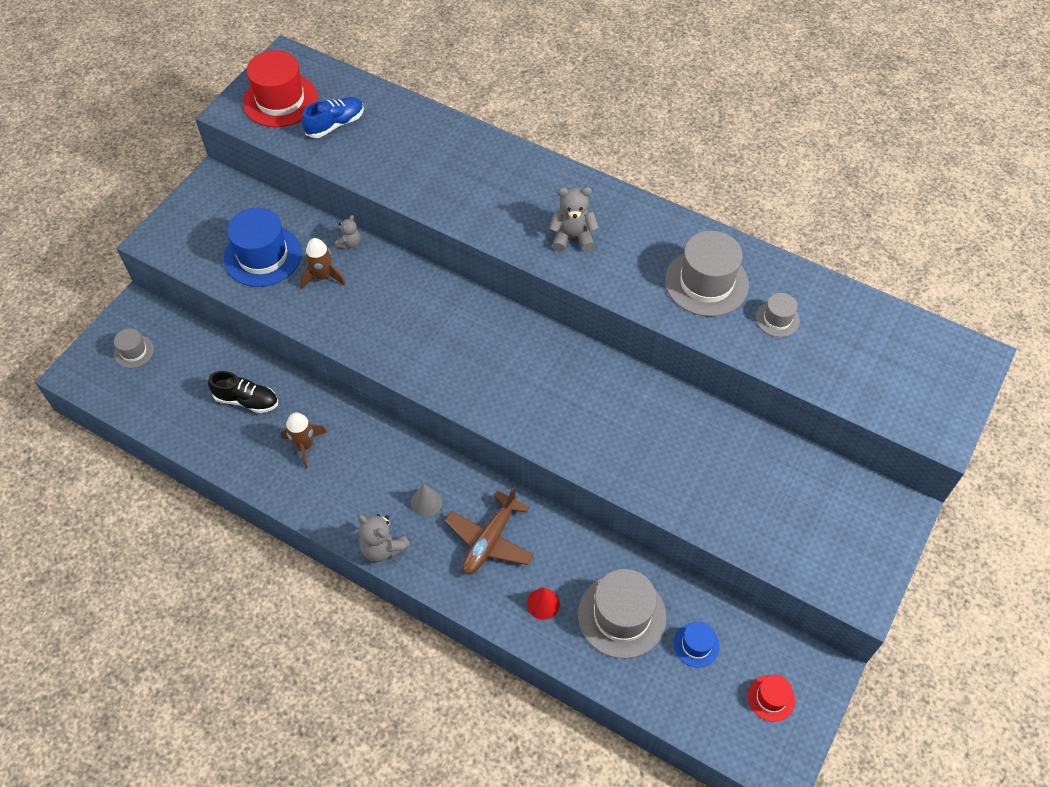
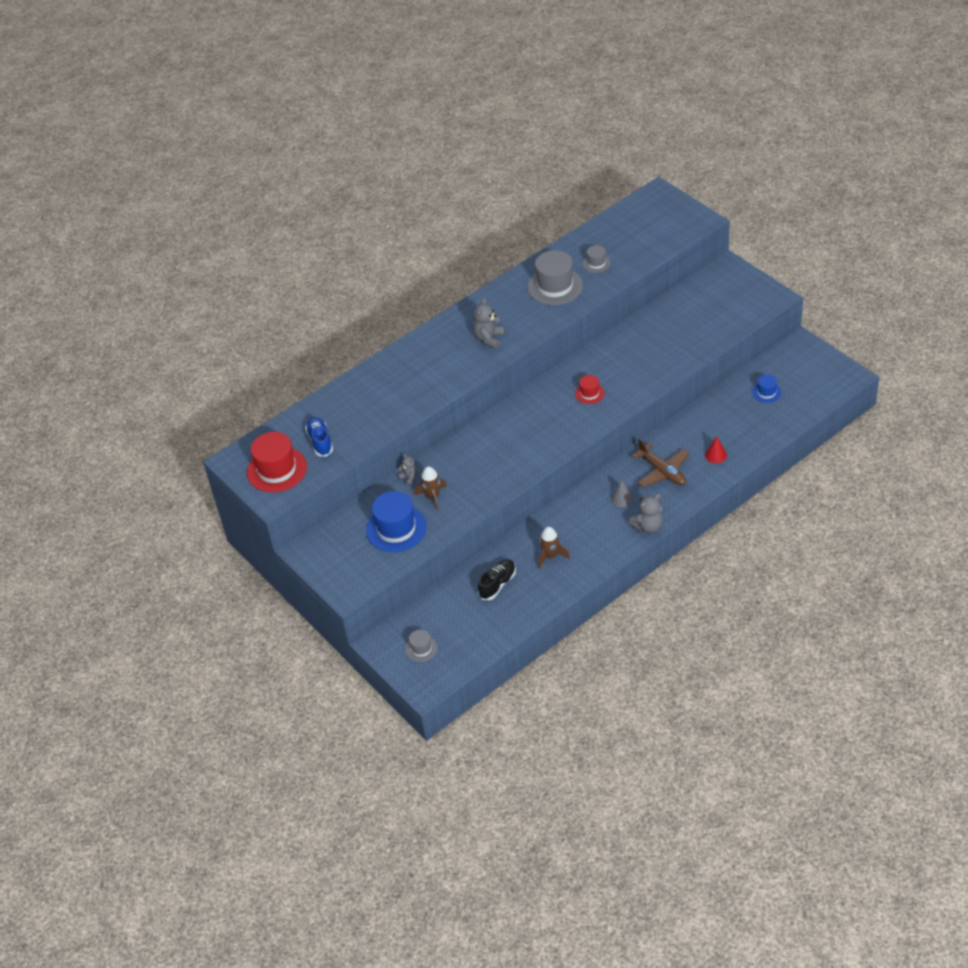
camera: 65 degrees left, 10 degrees down
(622, 615) = (736, 421): grey hat -> none
(771, 698) = (809, 369): red hat -> red hat (589, 393)

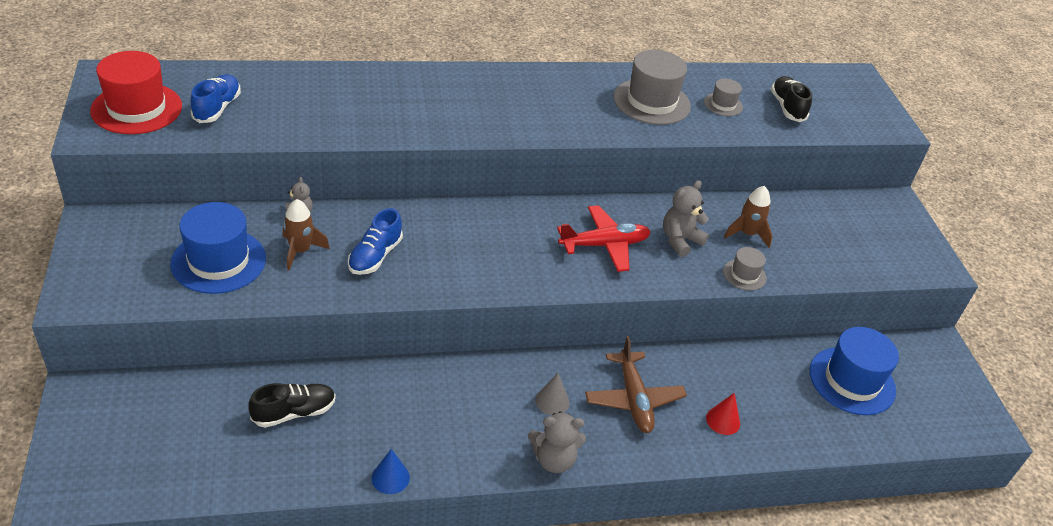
camera: 20 degrees right, 5 degrees down
(421, 648) = (116, 435): grey hat -> grey hat (744, 275)
(475, 475) = (375, 256): none -> blue shoe
(489, 338) = (522, 111): grey teddy bear -> grey teddy bear (680, 240)
(550, 556) = (394, 419): brown rocket -> brown rocket (747, 234)
(576, 583) = (390, 477): none -> blue cone
(589, 393) = (604, 245): red hat -> red plane
(633, 243) = (787, 107): none -> black shoe
(766, 392) = (852, 381): blue hat -> blue hat, size x1.96

